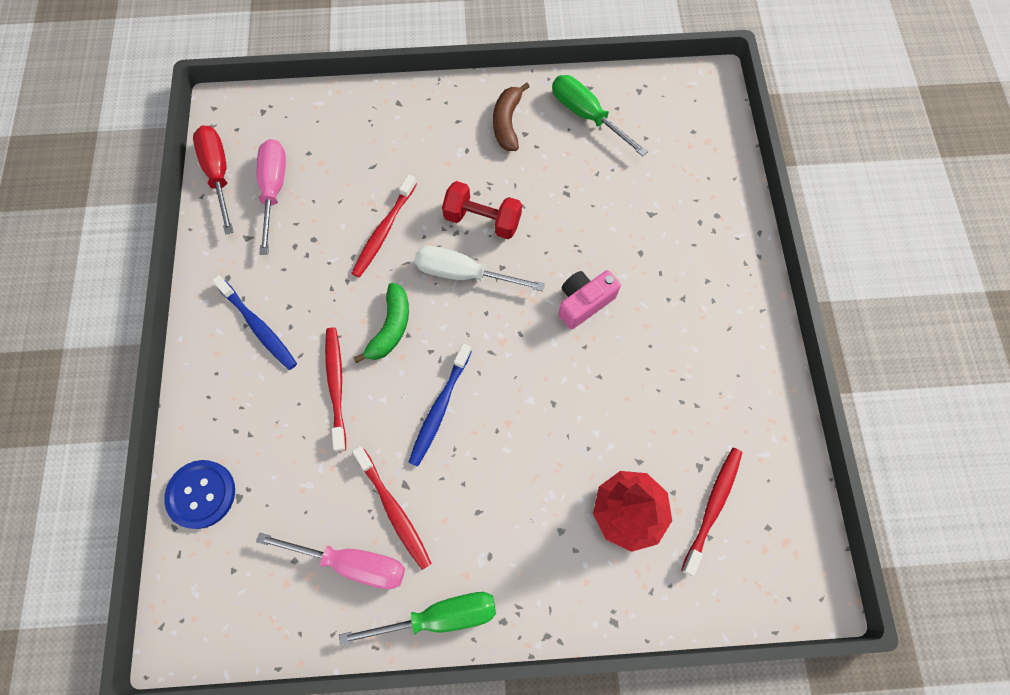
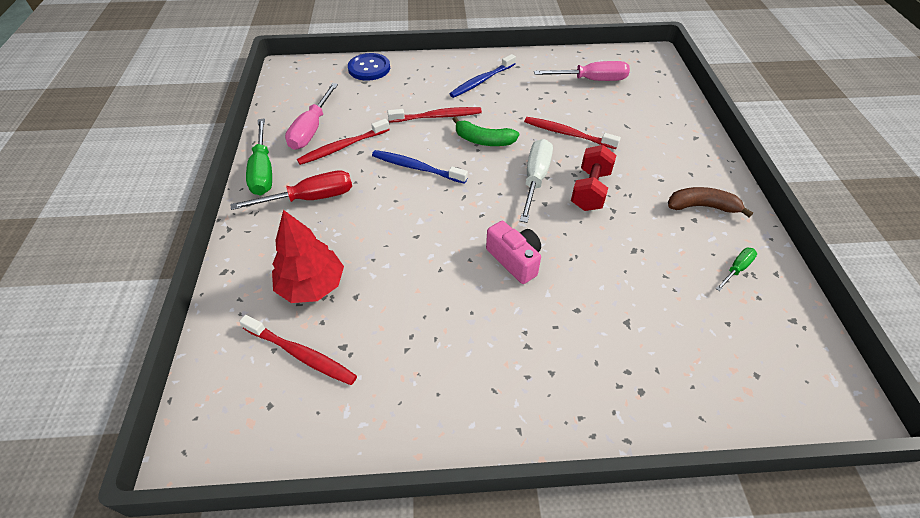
camera: 90 degrees right, 20 degrees down
(219, 174) = (598, 56): red screwdriver -> red screwdriver (310, 198)
(586, 115) = (736, 269): green screwdriver -> green screwdriver, size x0.53

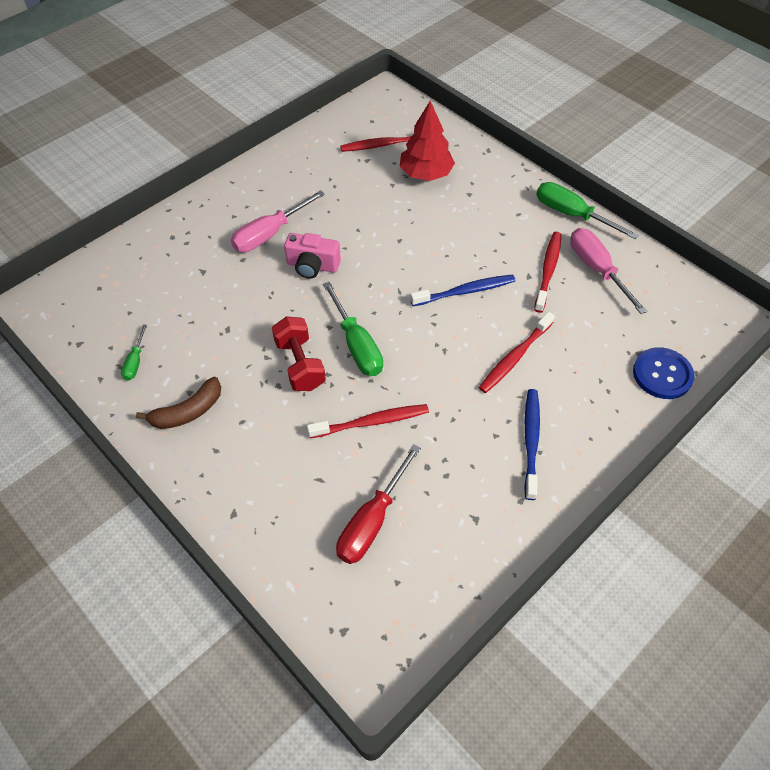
camera: 140 degrees right, 5 degrees up
(310, 198) = (507, 218): red screwdriver -> red screwdriver (372, 521)
(483, 140) = (442, 358): green banana -> none
(535, 179) = (357, 345): white screwdriver -> green screwdriver
(591, 80) = (413, 538): pink screwdriver -> pink screwdriver (269, 234)

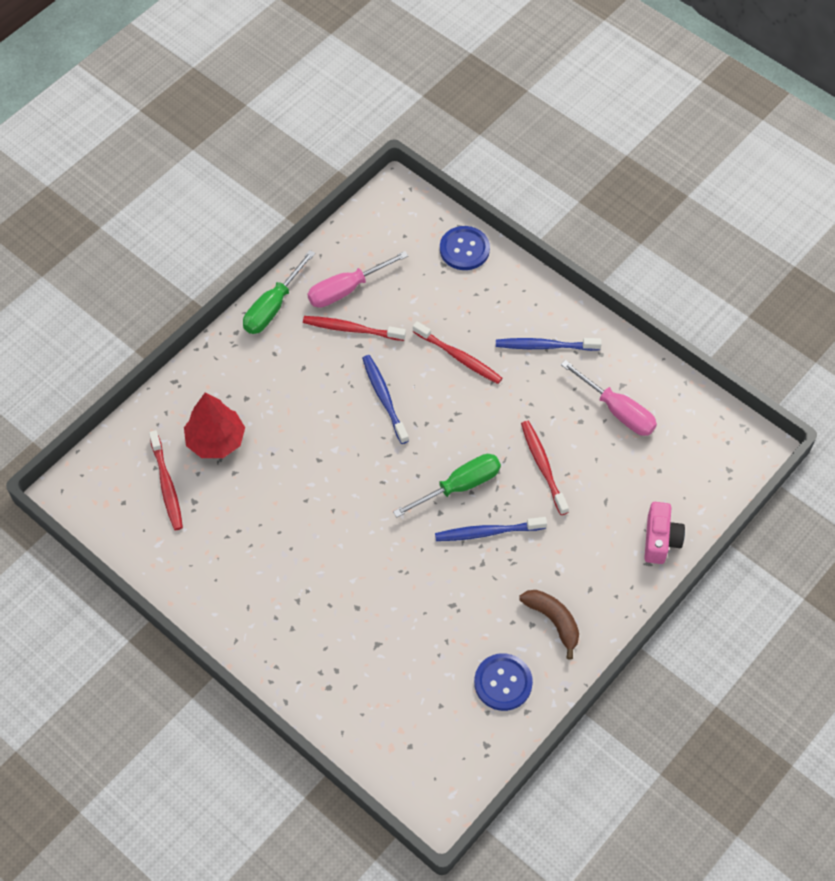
camera: 95 degrees left, 5 degrees up
(135, 362) = (503, 683): green screwdriver -> blue button
(269, 234) = (318, 586): pink screwdriver -> pink screwdriver (617, 411)
(300, 364) = (488, 532): red dumbbell -> blue toothbrush
(312, 266) = (361, 537): pink camera -> pink camera (660, 540)
(372, 521) = (637, 458): red screwdriver -> none

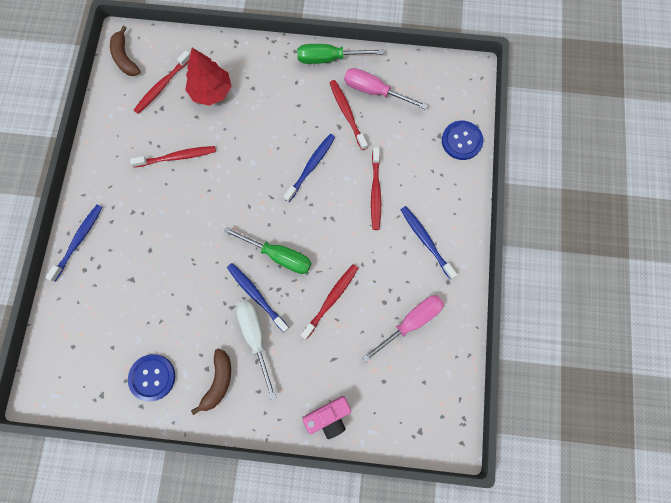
camera: 55 degrees right, 15 degrees up
(97, 503) = (125, 58): none -> brown banana
(267, 519) = (176, 157): none -> red toothbrush
(289, 675) = (78, 241): none -> blue toothbrush
(531, 559) = (255, 337): none -> white screwdriver
(617, 411) = (411, 322): pink screwdriver -> pink screwdriver turned 135 degrees counterclockwise

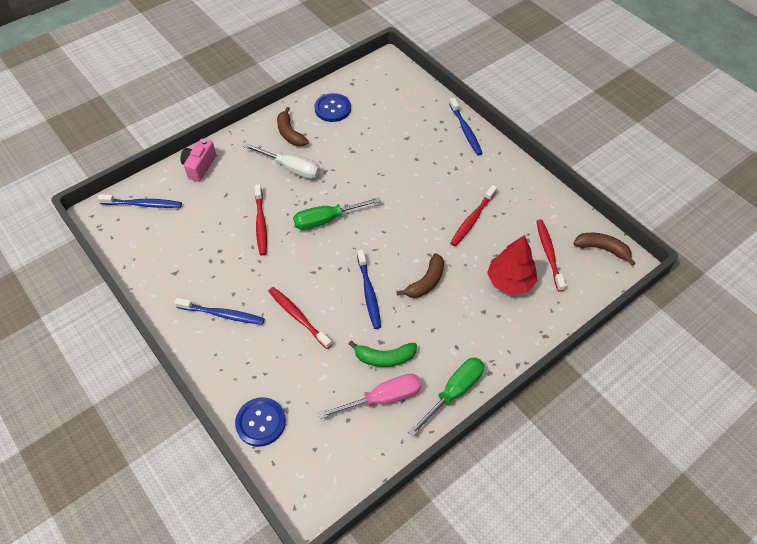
camera: 135 degrees right, 20 degrees down
(256, 296) = (315, 188): blue toothbrush -> blue toothbrush (143, 204)
(265, 140) = (426, 282): none -> brown banana
(347, 114) = (384, 357): red toothbrush -> green banana
(411, 322) = (187, 254): pink screwdriver -> none

